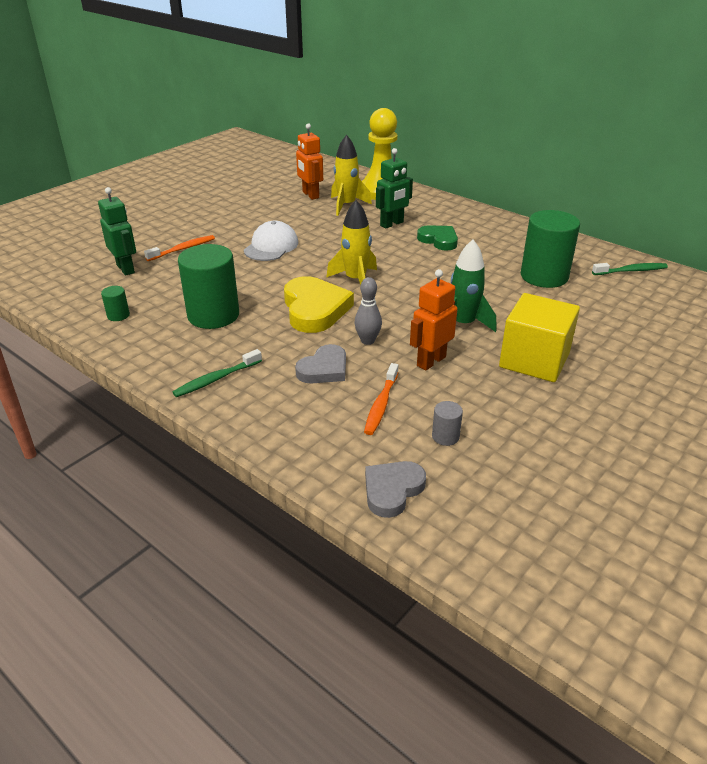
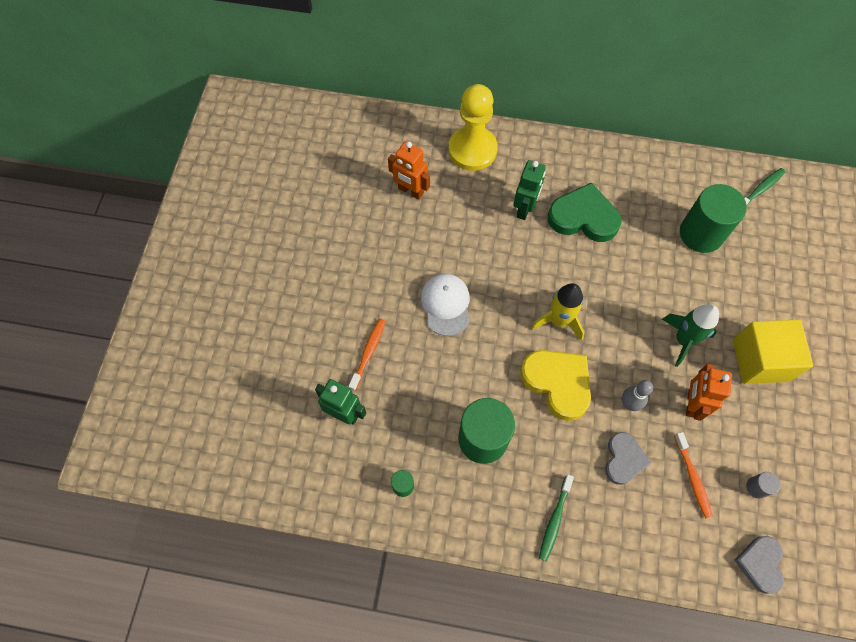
camera: 30 degrees left, 30 degrees up
(346, 205) = (460, 194): yellow rocket -> none
(439, 240) = (583, 217): green heart -> green heart, size x1.59

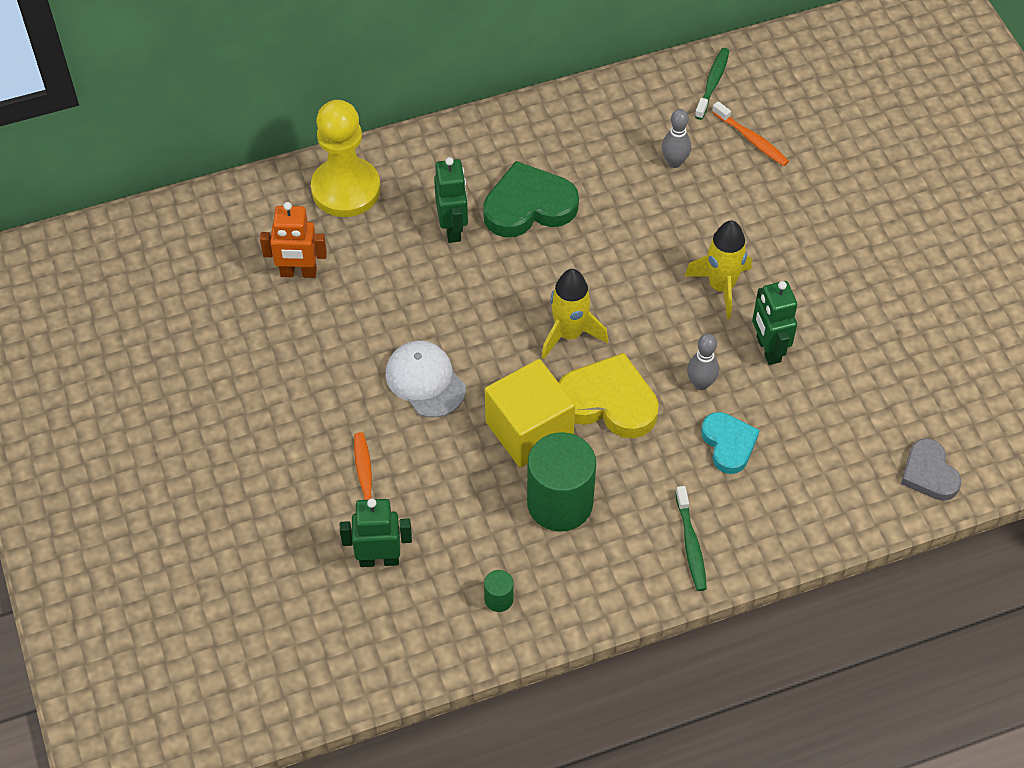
camera: 30 degrees left, 10 degrees down
(623, 459) = (728, 444): grey heart -> turquoise heart
(683, 340) = (721, 287): green rocket -> yellow rocket
(691, 403) = (768, 349): orange robot -> green robot
(692, 478) = (812, 425): orange toothbrush -> orange toothbrush (751, 139)
(701, 234) = (674, 162): green cylinder -> grey bowling pin
(756, 487) = (884, 400): grey cylinder -> none
(760, 360) = (815, 268): yellow cube -> yellow cube (529, 430)

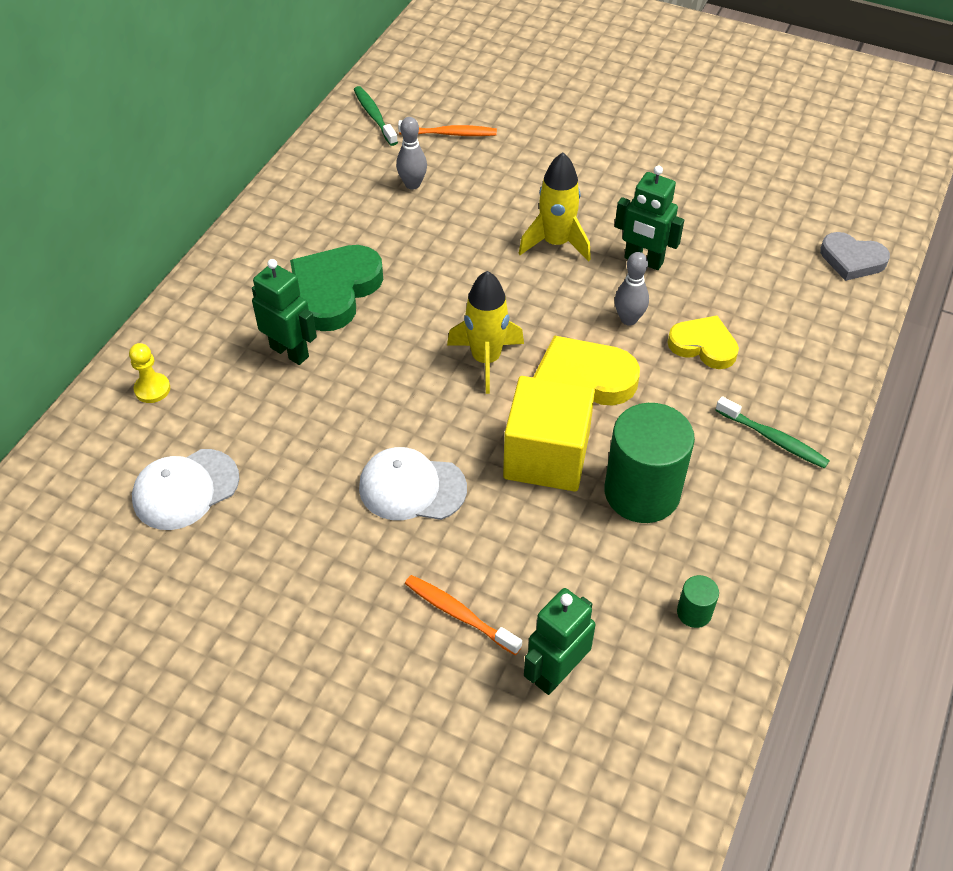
camera: 45 degrees left, 5 degrees down
(298, 273) = (185, 489): orange robot -> white cap
(346, 189) = (152, 389): yellow pawn -> yellow pawn, size x0.43
(728, 444) = (703, 345): turquoise heart -> yellow heart

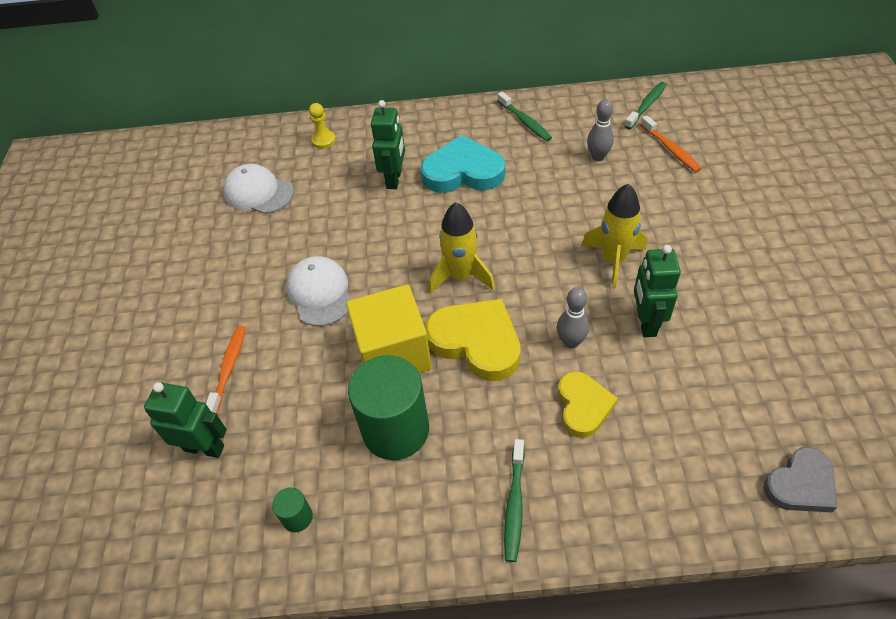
camera: 65 degrees right, 0 degrees up
(306, 208) = (525, 122): none -> green toothbrush
(335, 291) = (463, 172): green heart -> turquoise heart
(852, 260) = (800, 484): grey heart -> grey heart turned 120 degrees counterclockwise

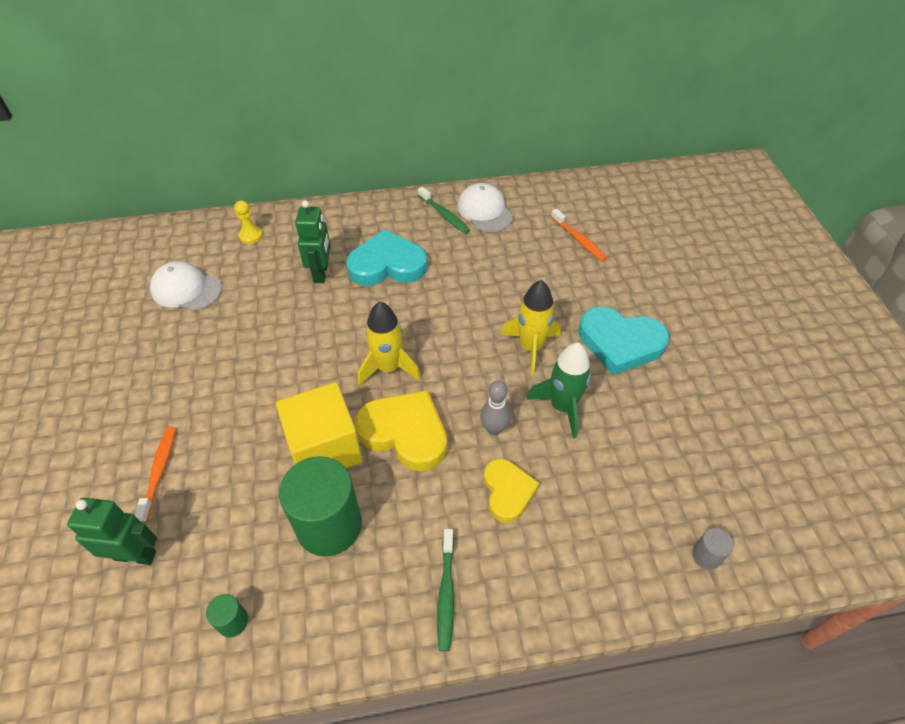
camera: 10 degrees left, 0 degrees up
(320, 293) = (250, 390): white cap -> white cap (485, 211)
(598, 157) = (513, 248): grey bowling pin -> none
(645, 322) = (562, 407): green robot -> green rocket
(646, 106) = (555, 198): green toothbrush -> none
(712, 258) = (620, 343): none -> turquoise heart
(800, 484) = (706, 555): grey heart -> grey cylinder

